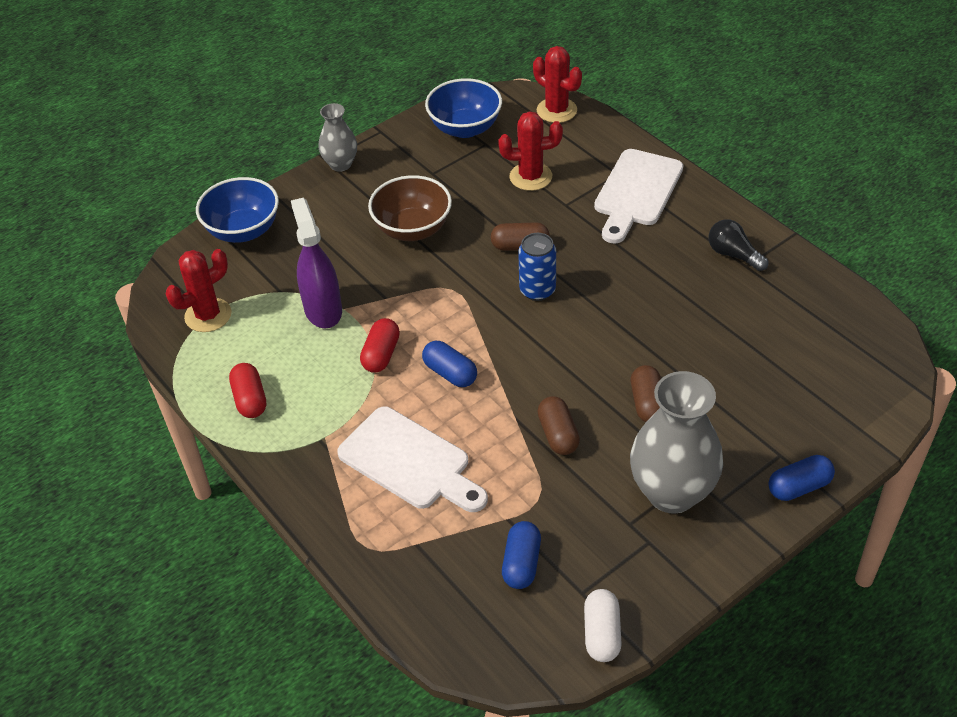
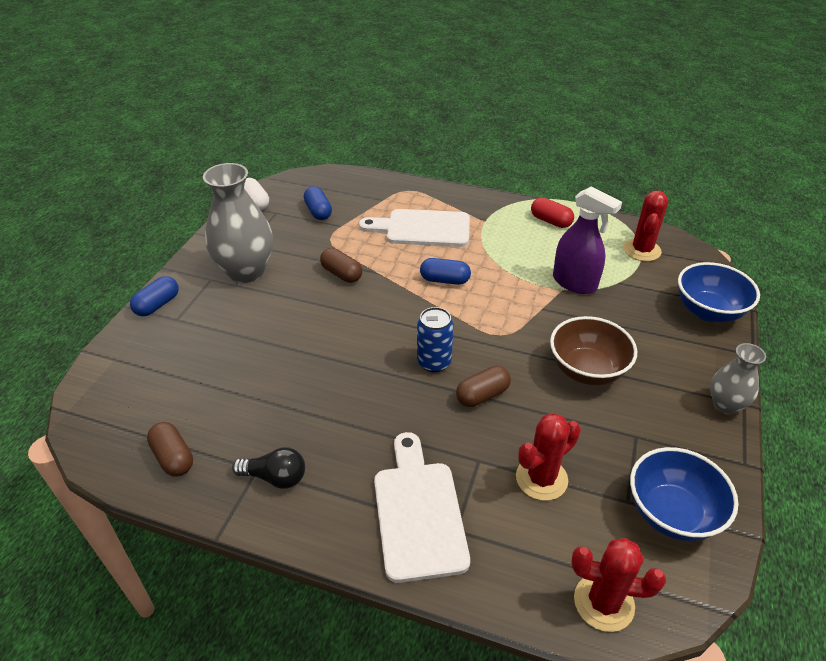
camera: 145 degrees right, 5 degrees down
(381, 354) = (502, 273): red capsule -> none
(647, 403) = (290, 315): brown capsule -> brown capsule (173, 457)

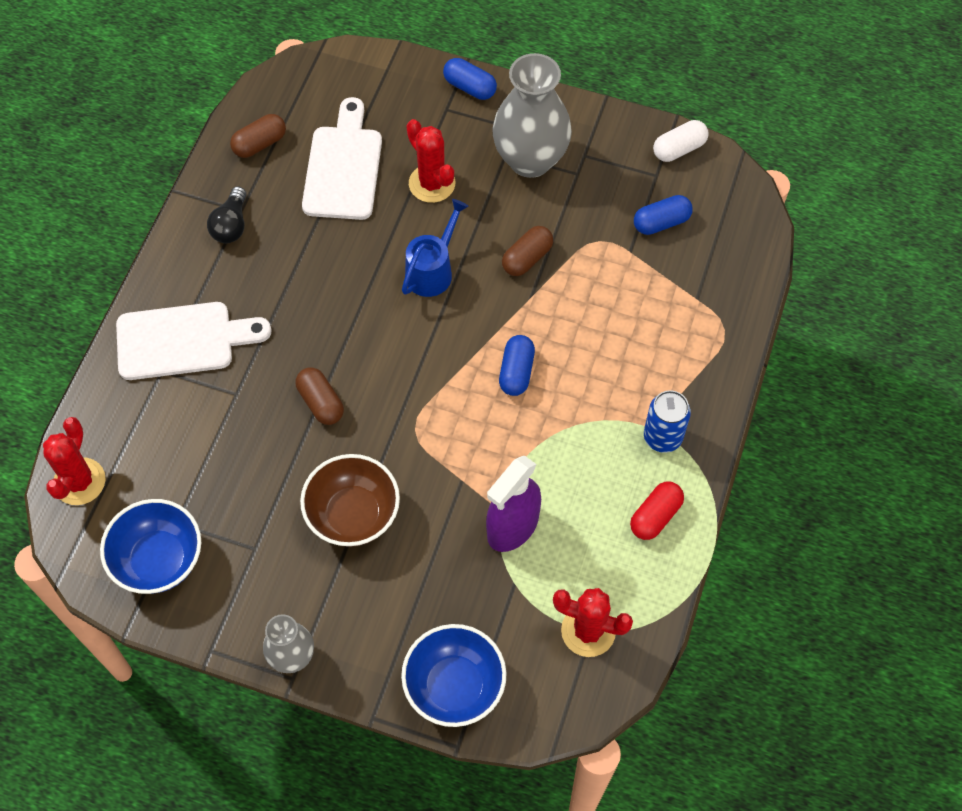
camera: 90 degrees right, 20 degrees up
(347, 326) = (433, 270): none -> blue watering can
(422, 228) = (628, 348): white cutting board -> white cutting board (343, 167)
(434, 362) = (372, 357): blue can -> blue can (662, 437)
(541, 478) = (209, 448): red cactus -> red cactus (432, 183)

